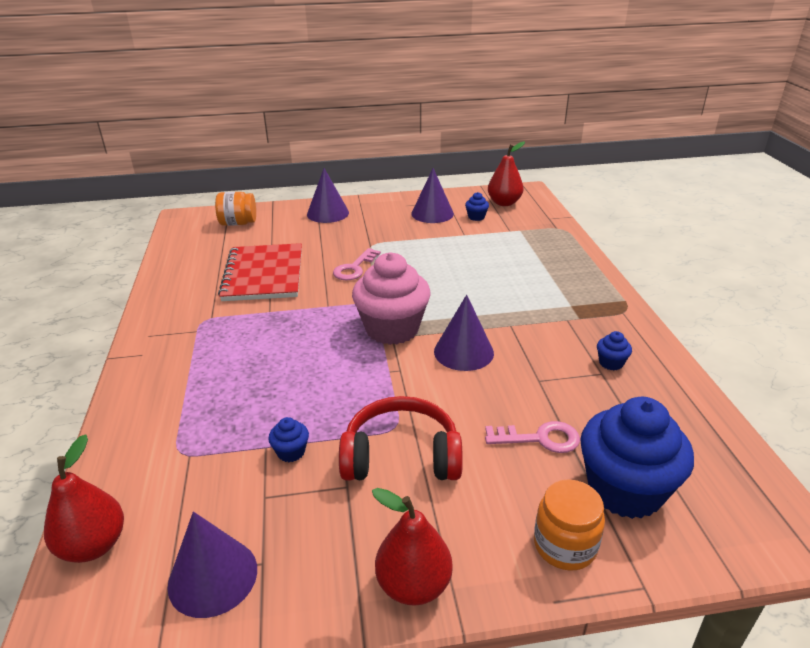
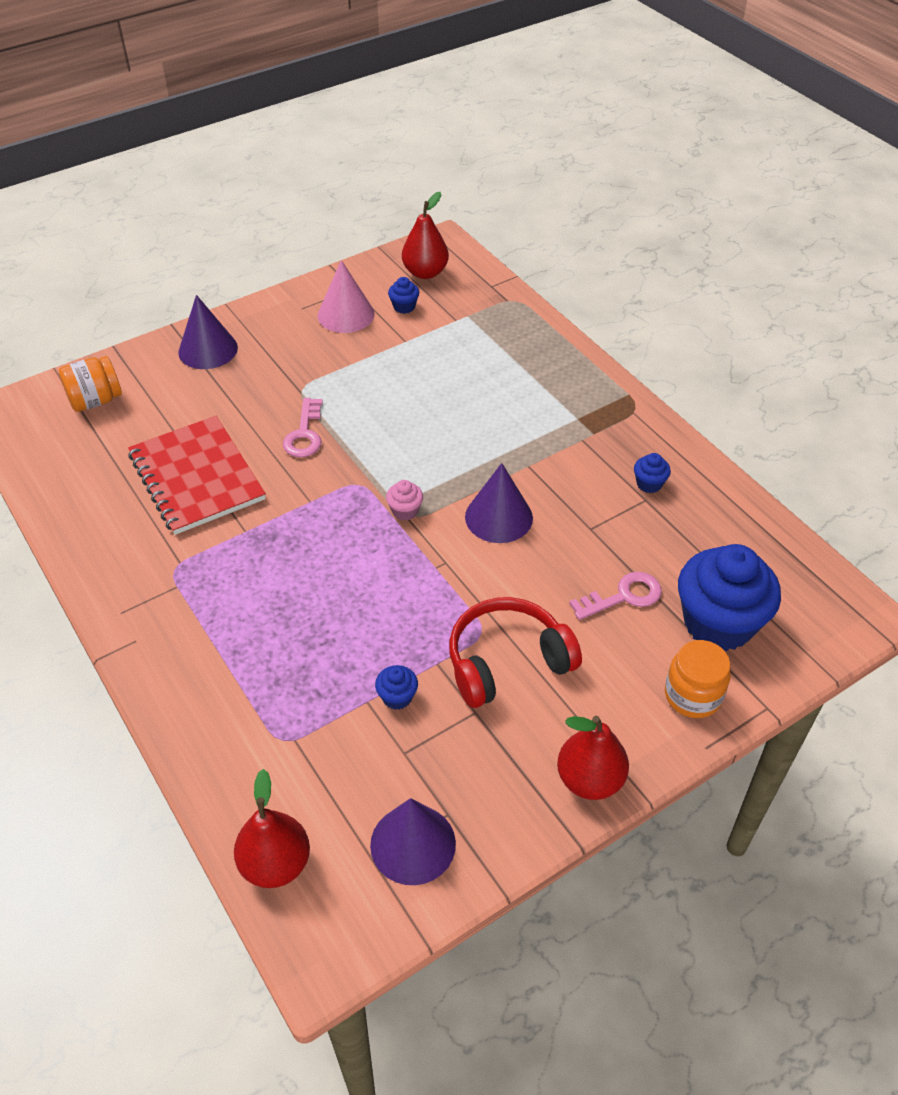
camera: 25 degrees left, 15 degrees up
(392, 329) = (405, 511): pink cupcake -> pink cupcake, size x0.41
(432, 213) = (346, 314): purple cone -> pink cone

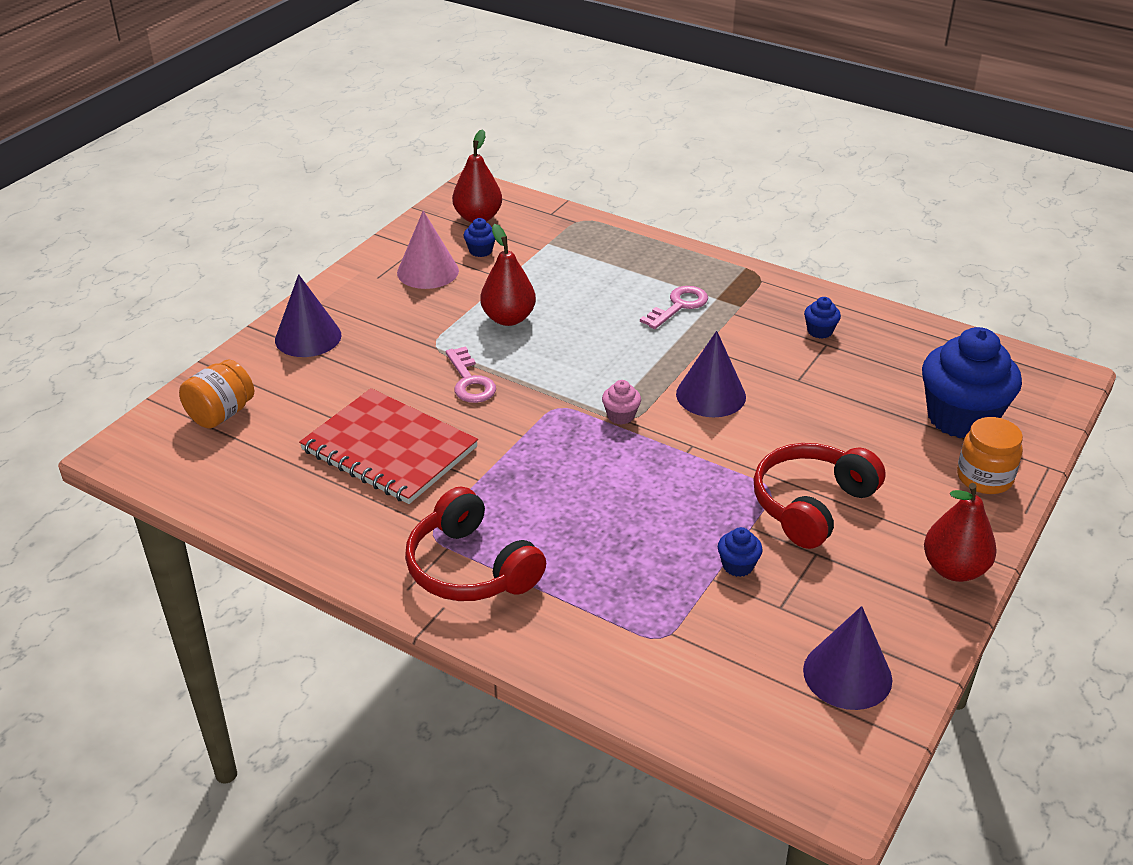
camera: 25 degrees left, 10 degrees down
(180, 612) = (470, 568): none -> red headphones
(276, 864) = (738, 738): red pear -> red pear (508, 318)
(623, 596) = (868, 423): pink key -> pink key (678, 306)

